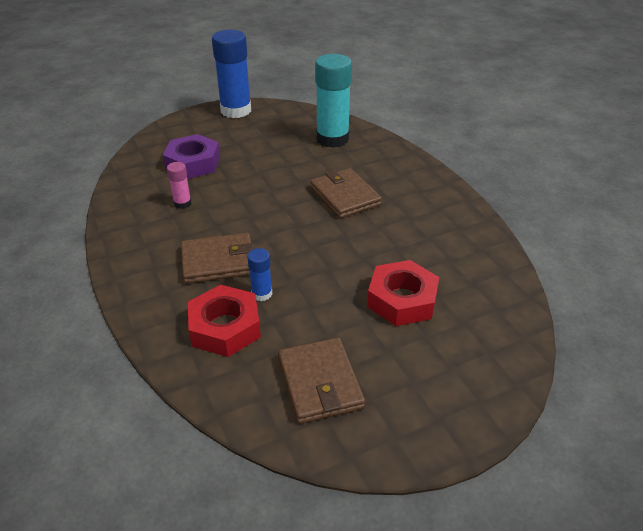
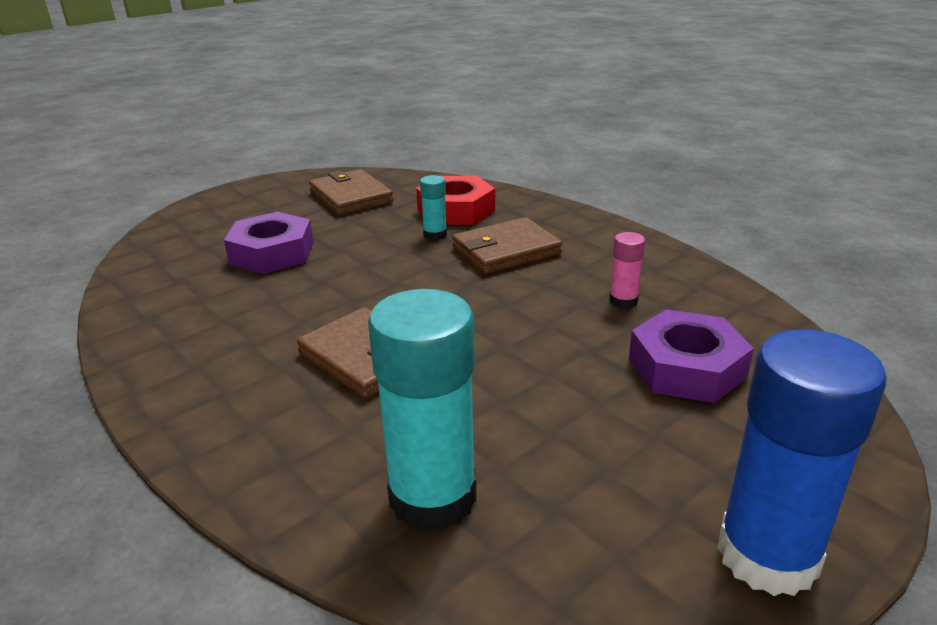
camera: 165 degrees right, 10 degrees down
(262, 294) = (435, 235): blue glue stick -> turquoise glue stick
(402, 300) = (272, 253): red nut -> purple nut

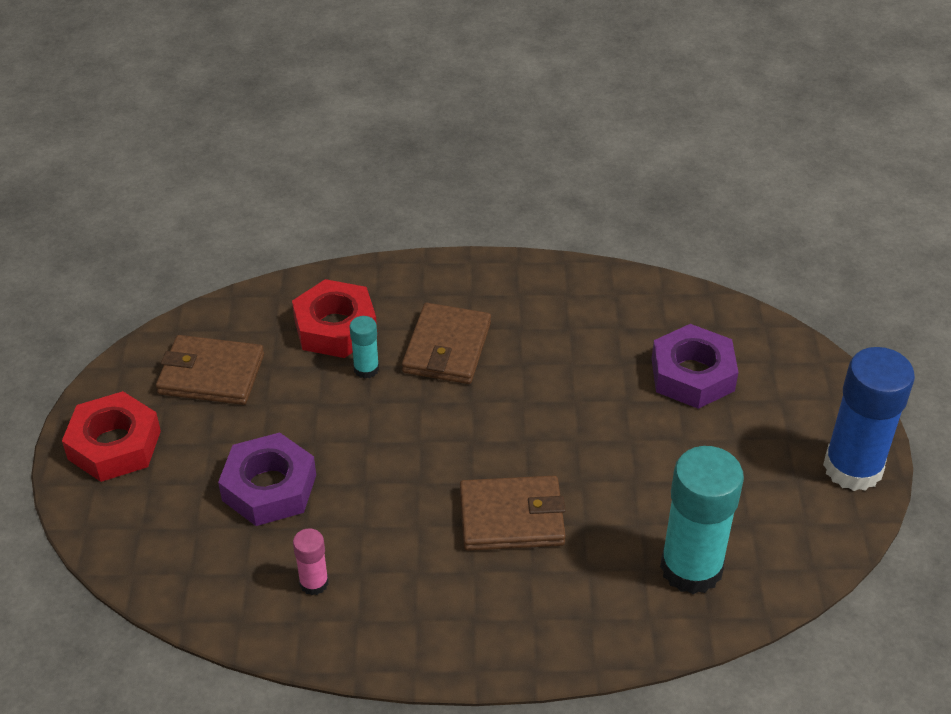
camera: 50 degrees left, 15 degrees up
(250, 198) = (114, 445): none -> red nut
(623, 301) = (591, 342): pink glue stick -> pink glue stick (314, 583)

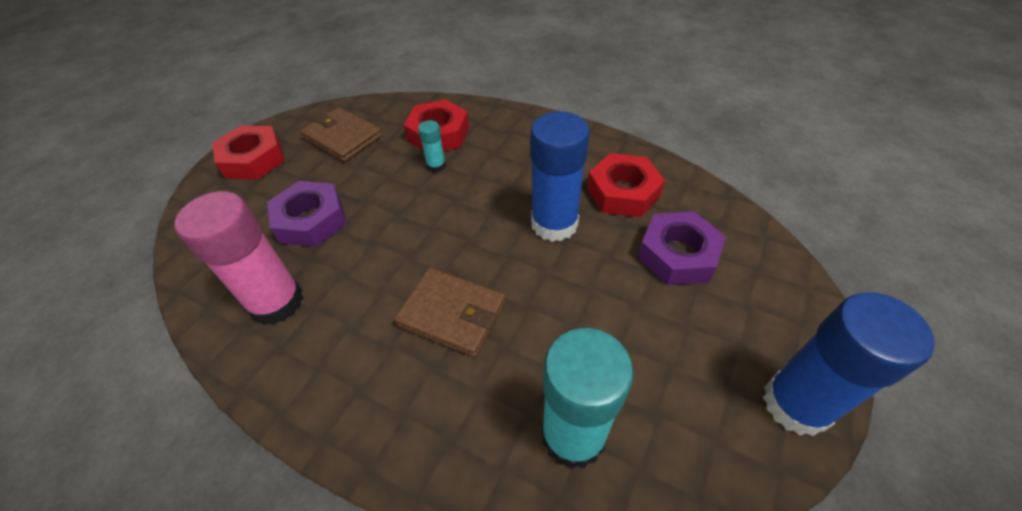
camera: 30 degrees right, 5 degrees up
(314, 583) = (276, 302): pink glue stick -> pink glue stick, size x2.16
(447, 348) = (500, 170): brown wallet -> none
(551, 388) = (554, 224): none -> blue glue stick
(601, 326) = (623, 192): none -> red nut

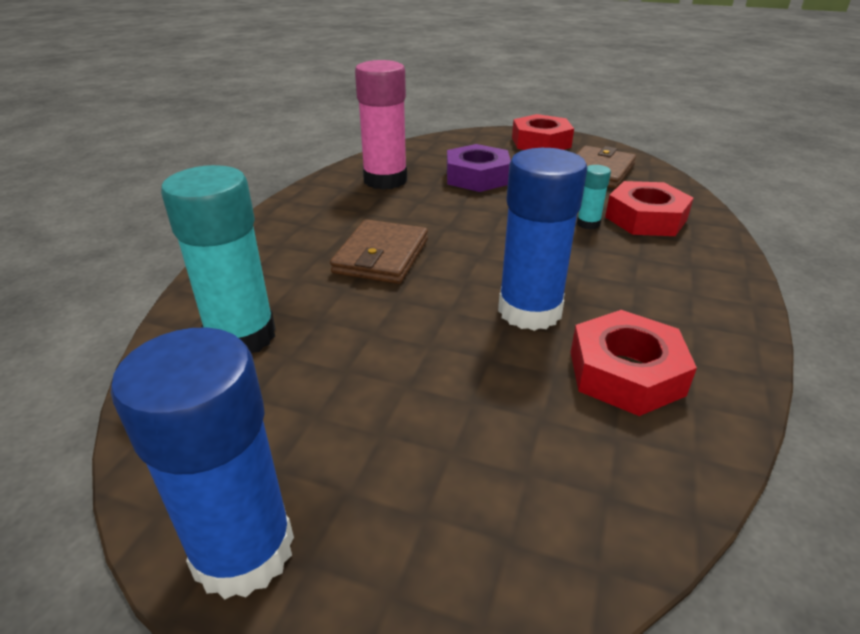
camera: 80 degrees right, 15 degrees down
(677, 255) = (511, 430): purple nut -> none

